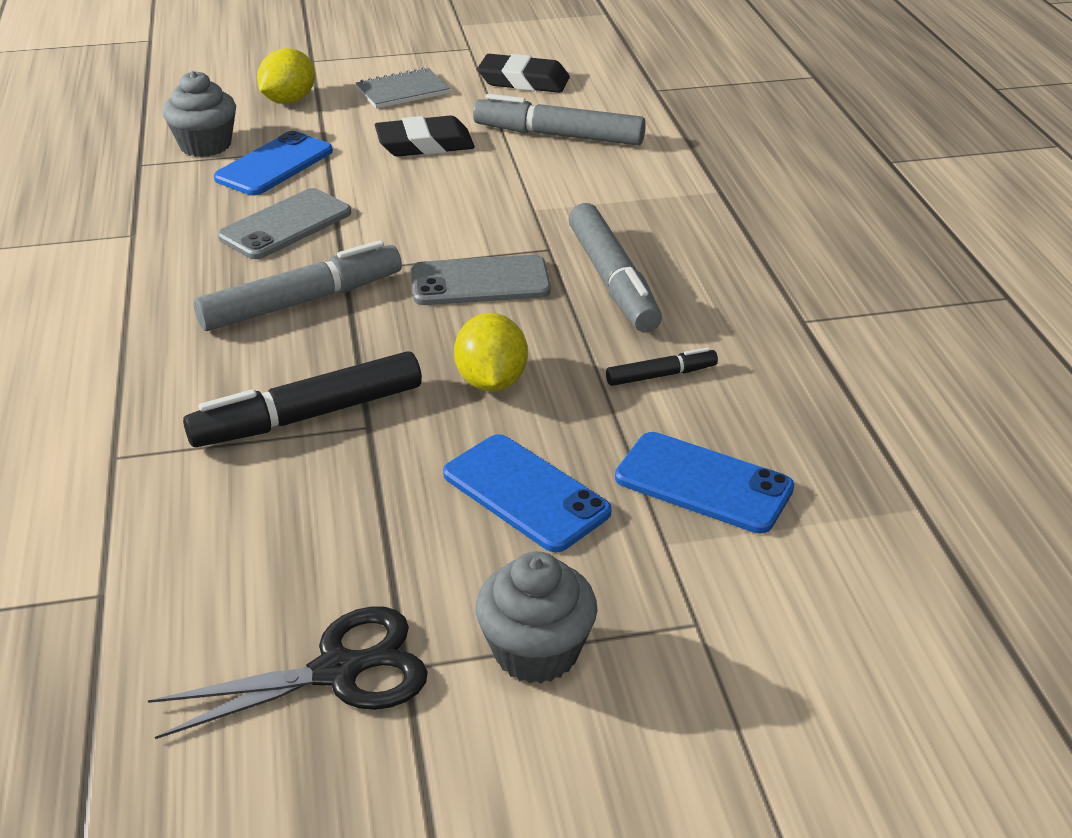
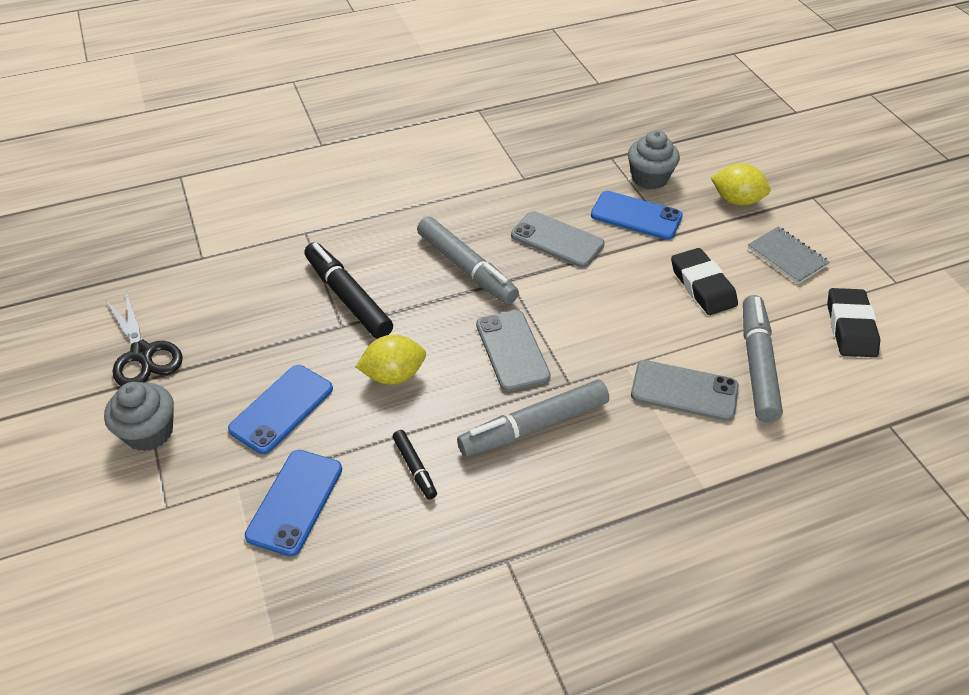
camera: 80 degrees right, 10 degrees up
(584, 181) = (684, 391): none -> grey phone

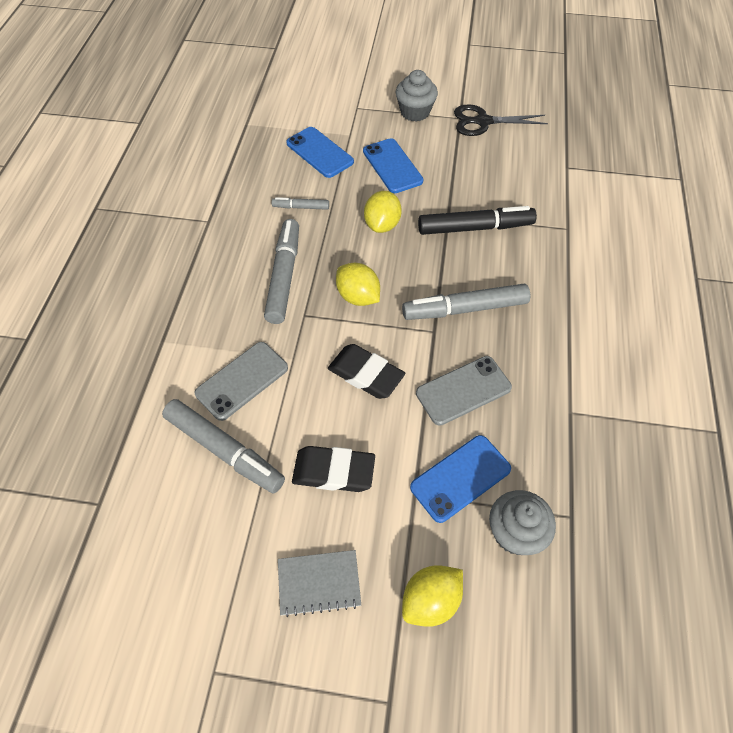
camera: 120 degrees right, 10 degrees up
(414, 468) = (301, 207): black marker -> grey marker
(512, 350) = (358, 296): grey phone -> yellow lemon
(850, 327) = (200, 564): black eraser -> black eraser (365, 374)

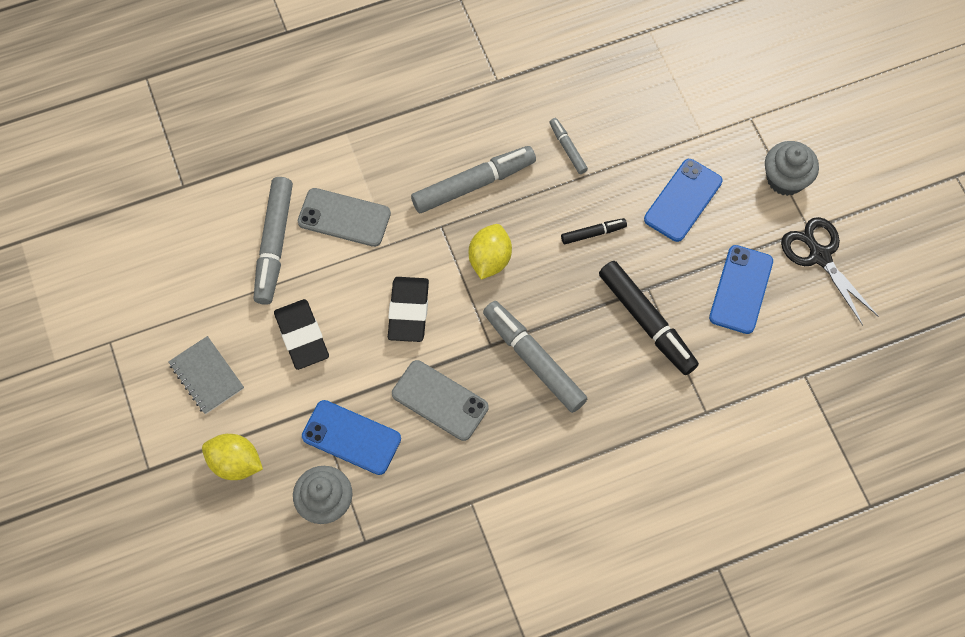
camera: 60 degrees right, 10 degrees up
(319, 152) = (655, 121): blue phone -> blue phone (741, 289)
(382, 225) = (593, 233): yellow lemon -> black marker

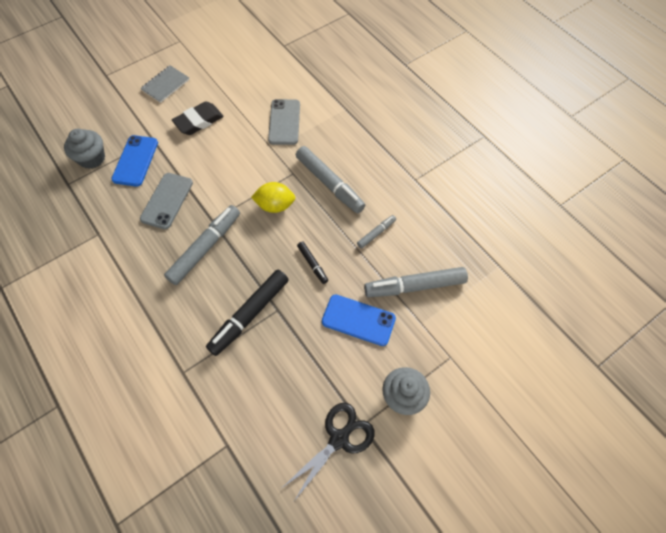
camera: 75 degrees right, 5 degrees down
(235, 463) = (113, 111): yellow lemon -> none
(274, 244) = (257, 94): grey marker -> grey marker (414, 286)
(408, 311) = (227, 170): black eraser -> none
(741, 289) = (292, 379): blue phone -> none

